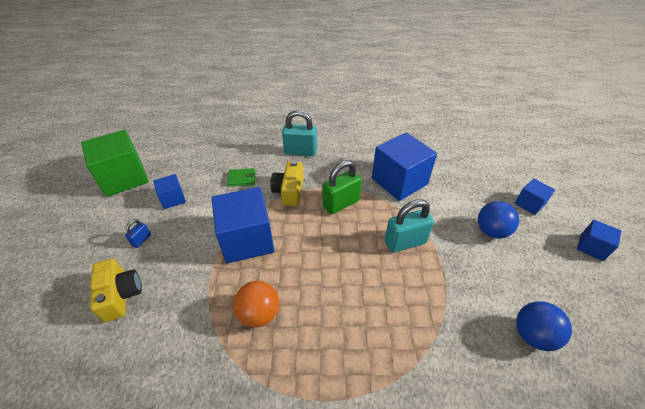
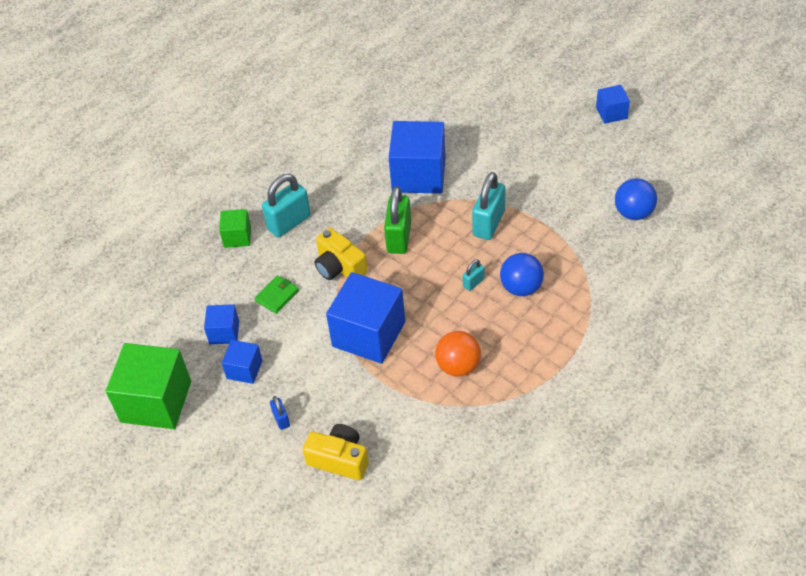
camera: 45 degrees left, 5 degrees up
(270, 139) = (237, 237): none -> green cube
(345, 269) = (473, 283): none -> turquoise padlock
(491, 231) = (537, 158): blue ball -> blue ball (521, 287)
(529, 204) = (538, 109): blue cube -> blue cube (224, 332)

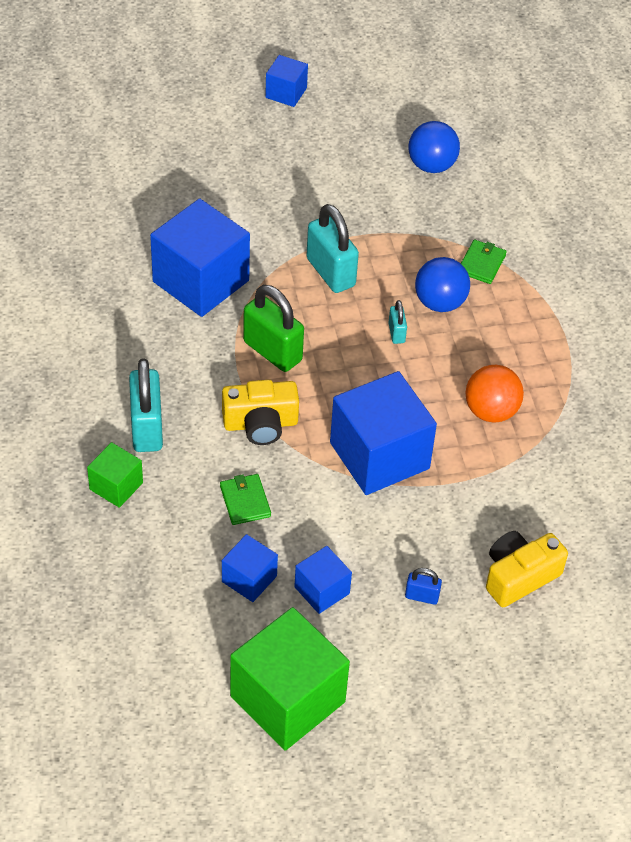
camera: 60 degrees left, 0 degrees up
(577, 287) = (481, 264): none -> green wallet

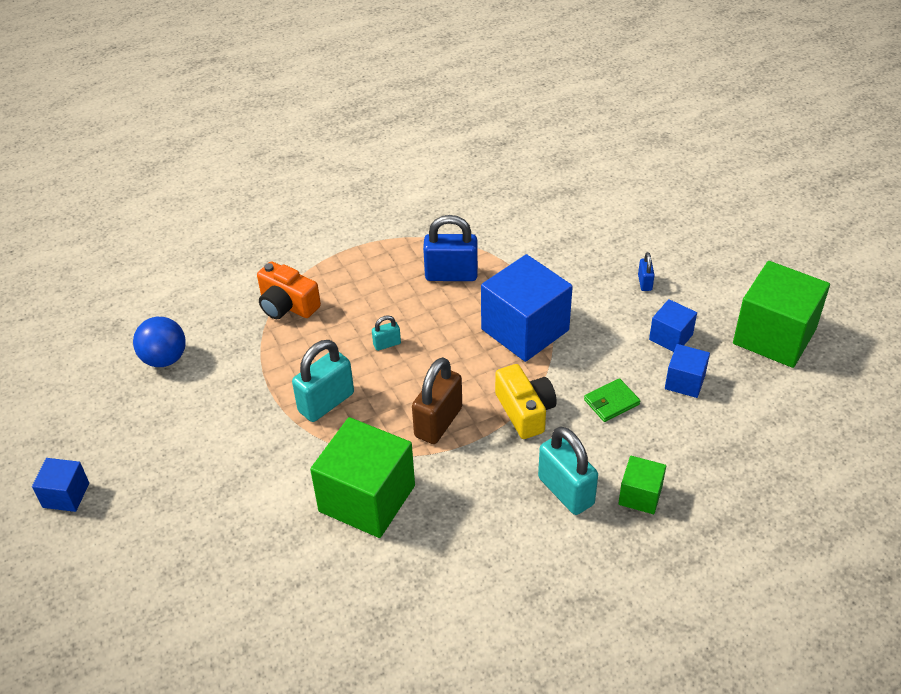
camera: 100 degrees left, 5 degrees down
(146, 428) = (565, 491): turquoise padlock -> turquoise padlock turned 75 degrees clockwise
(201, 281) = (367, 498): blue cube -> green cube
(272, 351) = (438, 422): green padlock -> brown padlock
(440, 303) = (342, 323): blue ball -> none
(481, 264) = (287, 305): green wallet -> orange camera
(491, 411) = (451, 274): orange ball -> blue padlock
(519, 576) = (600, 237): yellow camera -> none

